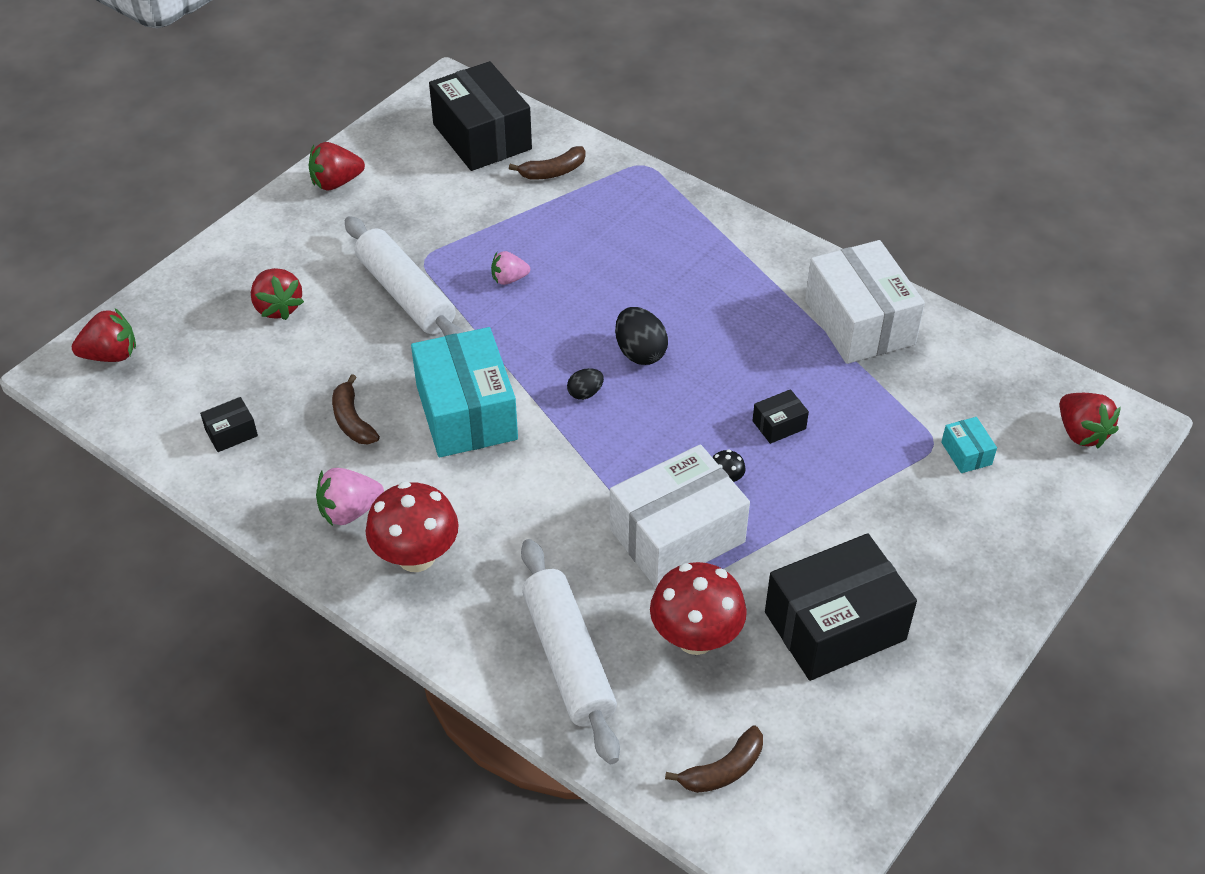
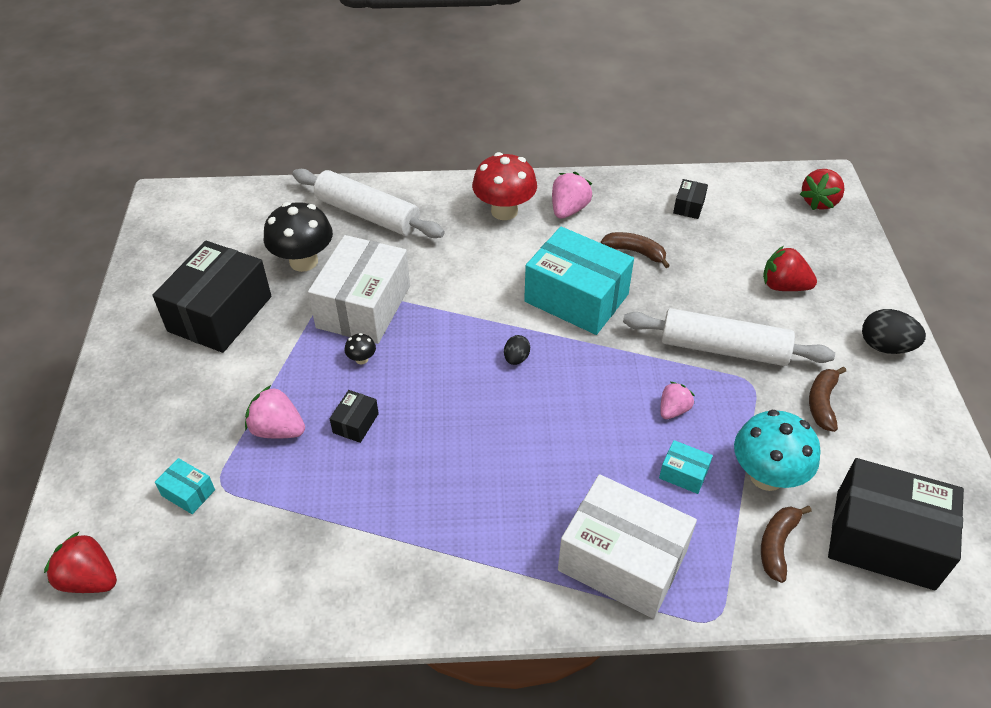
camera: 140 degrees right, 0 degrees up
(336, 182) = (907, 403): red strawberry -> none
(503, 205) = (766, 476): none -> turquoise mushroom
(559, 239) = (683, 474): none -> turquoise box
(640, 352) = (511, 414): black egg -> black egg (885, 346)
(695, 637) = (303, 261): red mushroom -> black mushroom
(723, 770) = (238, 214): brown banana -> brown banana (822, 403)
(853, 461) = (277, 429): none -> pink strawberry
(859, 322) = (358, 567): white box -> white box (622, 561)

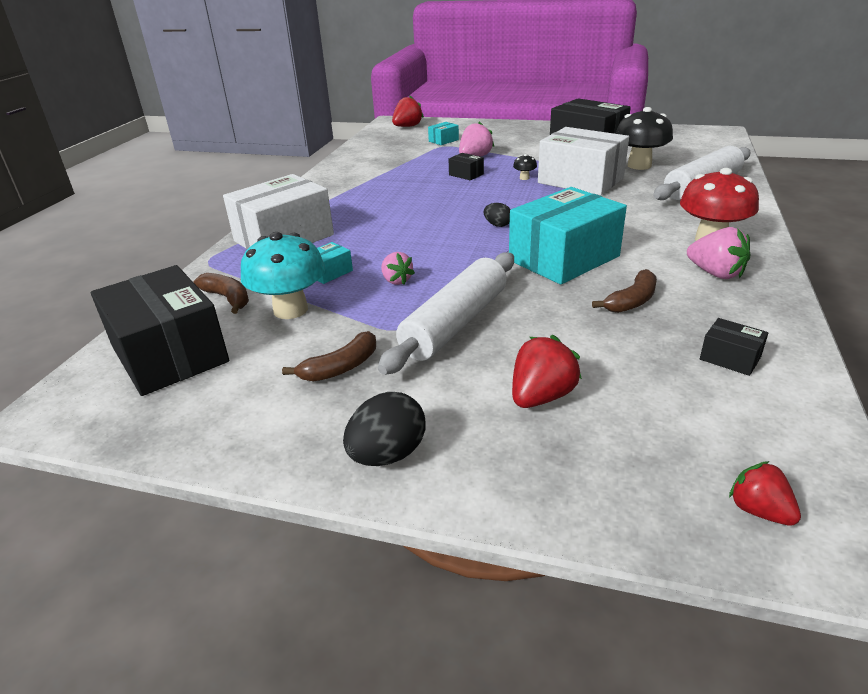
camera: 110 degrees right, 15 degrees down
(819, 202) = (759, 511): red strawberry -> red strawberry, size x0.66
(822, 403) = (341, 367): brown banana -> brown banana turned 105 degrees clockwise
(884, 539) = (170, 354): black box -> black box turned 75 degrees counterclockwise

